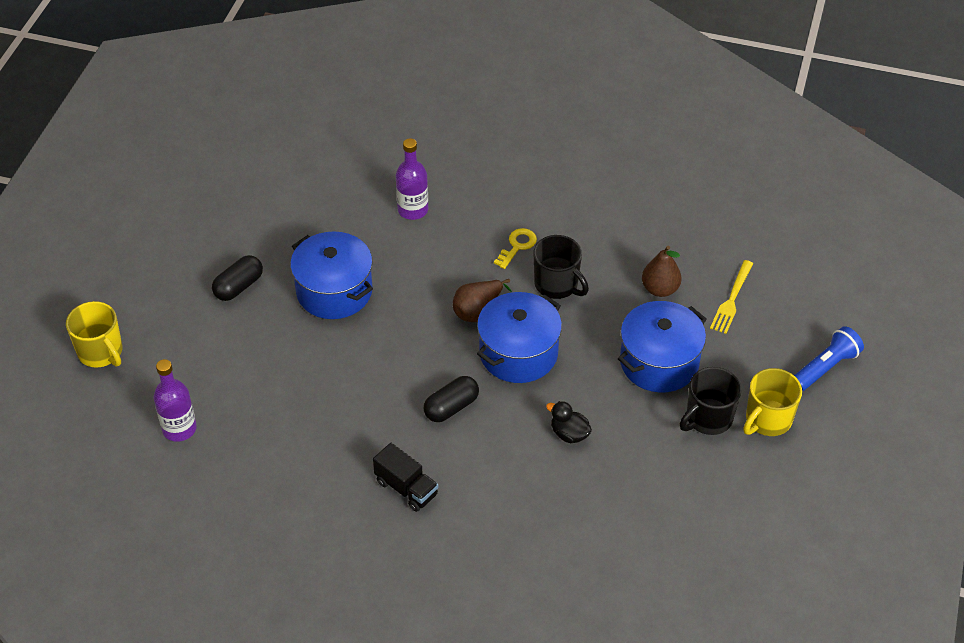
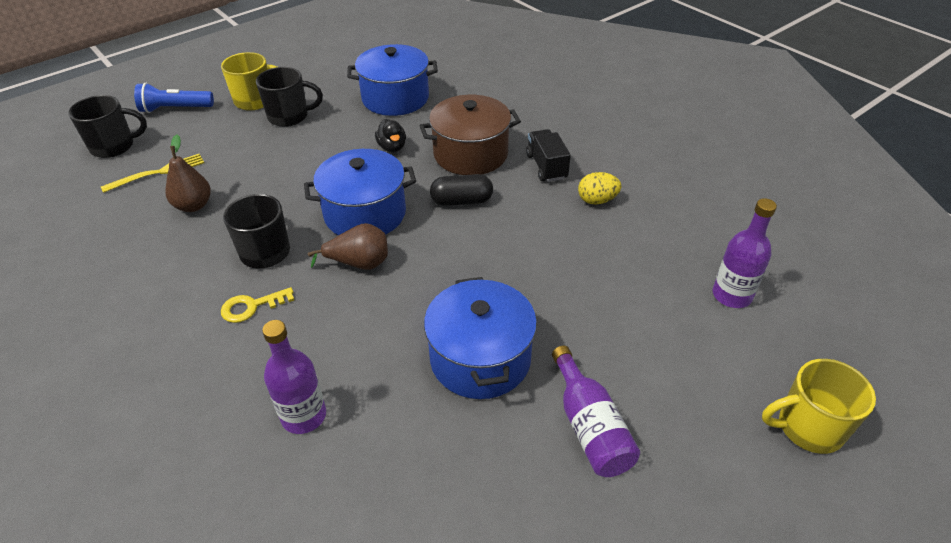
camera: 145 degrees left, 5 degrees down
(101, 352) = (808, 427): yellow mug -> yellow mug turned 90 degrees counterclockwise
(239, 286) = (589, 426): black capsule -> purple bottle
(334, 471) = (597, 200): none -> yellow egg
(489, 465) = (470, 154): none -> brown pot
(659, 362) = (271, 159): blue pot -> blue pot (395, 98)
(809, 302) = (114, 146): none -> black mug

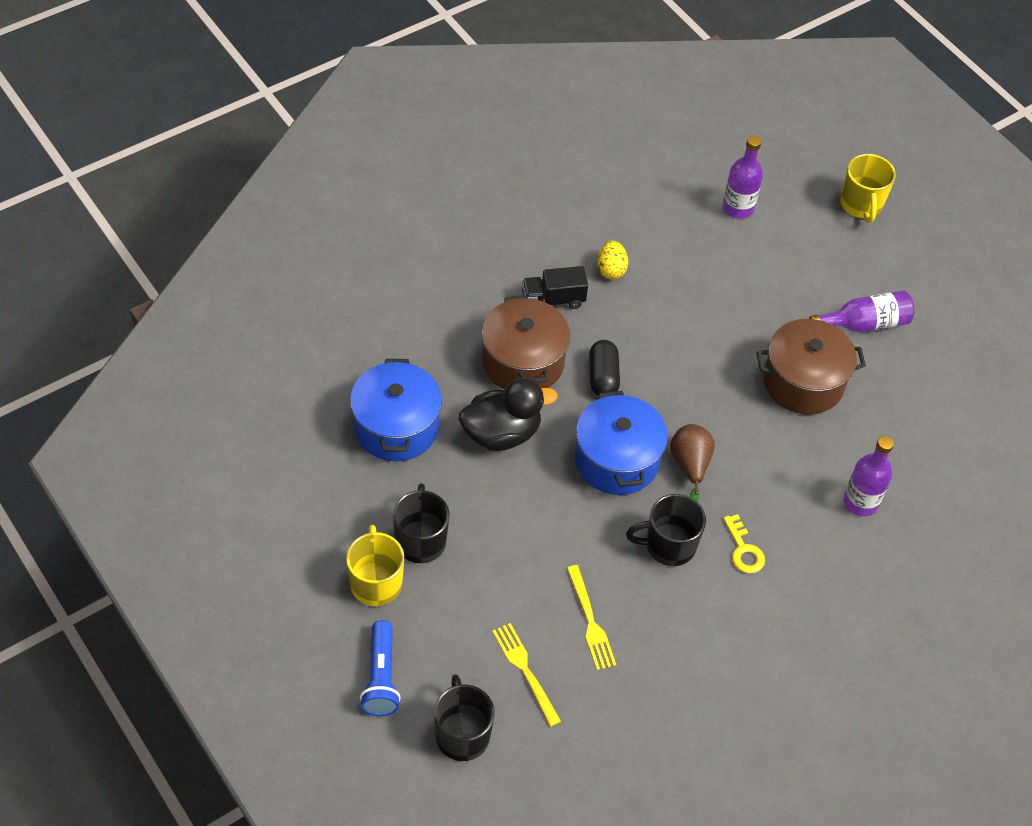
camera: 90 degrees left, 10 degrees up
(194, 205) = (591, 622): brown pear -> yellow fork
(392, 147) = (501, 433): black duck -> black duck, size x1.84
(480, 358) = (803, 382): blue pot -> brown pot

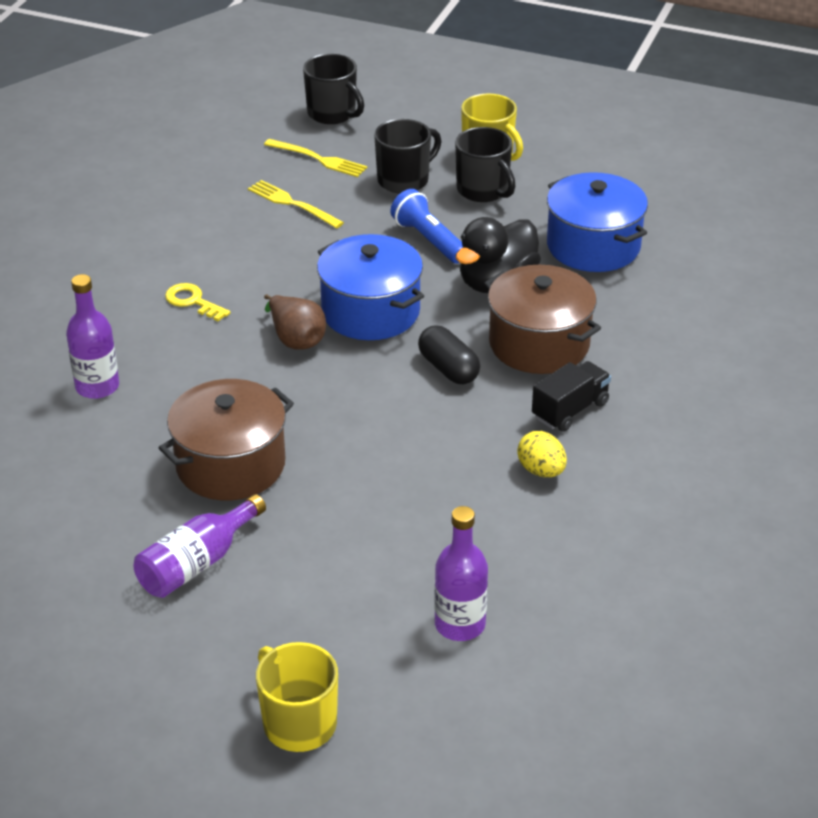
camera: 150 degrees right, 15 degrees down
(381, 677) = (424, 115): blue flashlight -> blue flashlight (429, 240)
(668, 545) = (266, 275): black mug -> black mug (404, 180)

